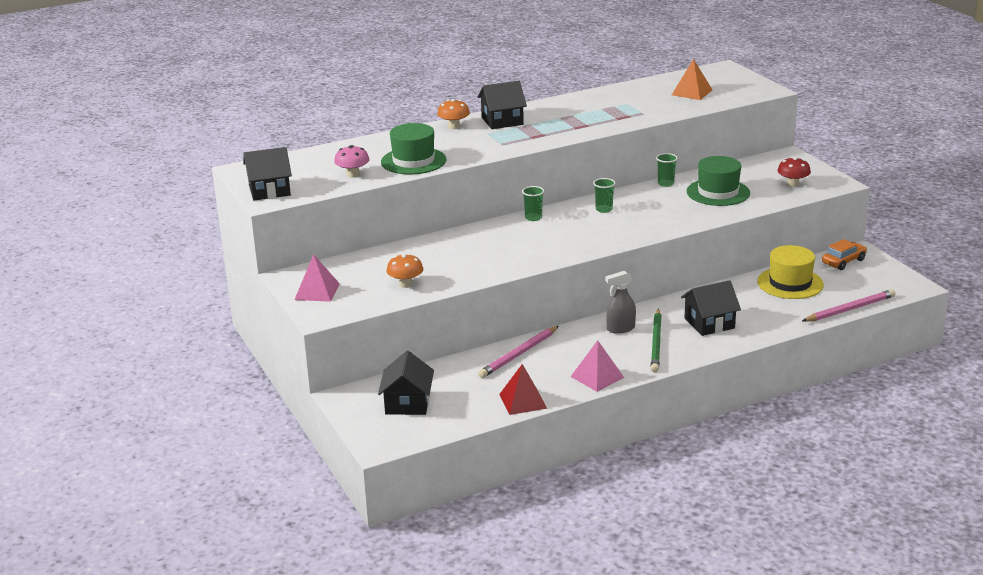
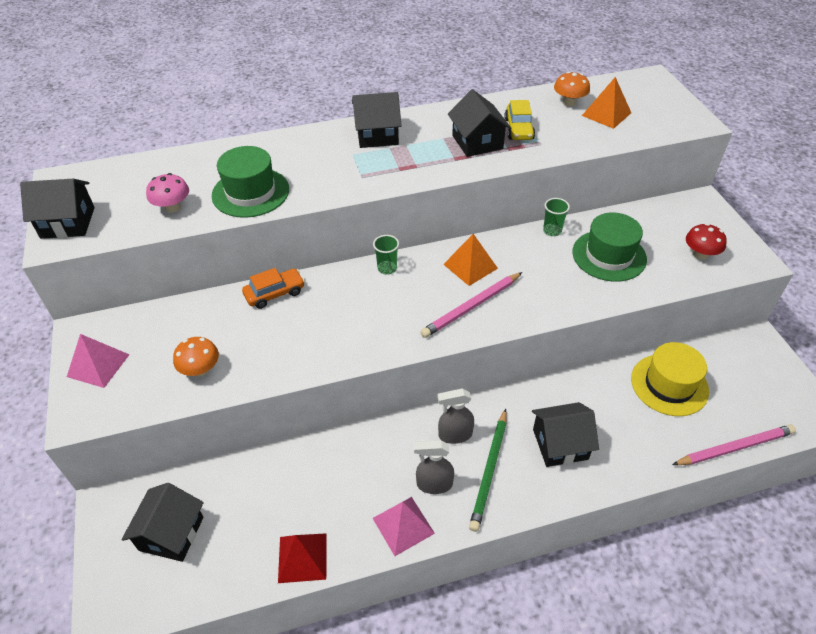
camera: 10 degrees right, 20 degrees up
(454, 126) = (321, 137): orange mushroom -> orange mushroom (569, 102)
(519, 354) = (327, 462): pink pencil -> pink pencil (471, 307)
(589, 117) = (477, 142): none -> black house
(604, 209) = (470, 266): green cup -> orange pyramid
(613, 355) = (434, 484): none -> grey spray bottle
(621, 107) = (518, 129): none -> yellow car
(843, 261) = (738, 355): orange car -> orange car (275, 293)

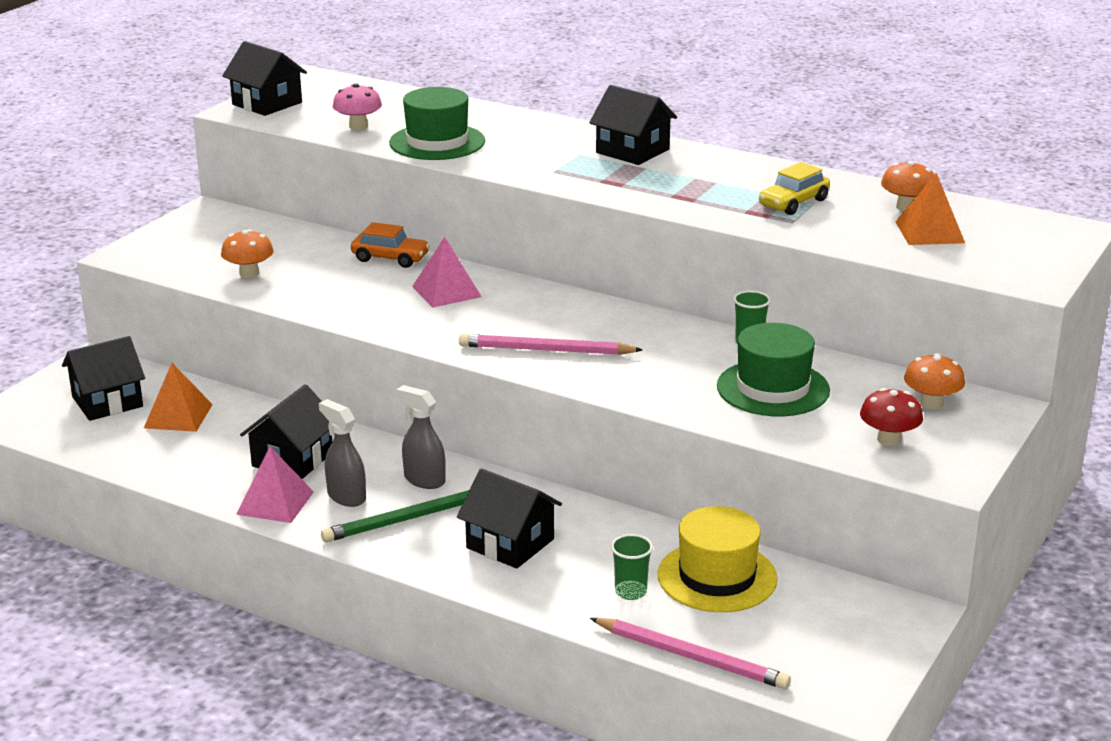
camera: 45 degrees right, 20 degrees down
(98, 365) = (185, 235): pink pyramid -> pink pyramid (446, 291)
(302, 557) = (170, 471): red pyramid -> none
(387, 268) = (520, 289): green cup -> green cup (630, 592)
(470, 266) = (604, 325): orange pyramid -> orange pyramid (178, 416)
(477, 142) = (724, 194): black house -> black house (292, 459)
(678, 217) = (931, 403): none -> orange mushroom

